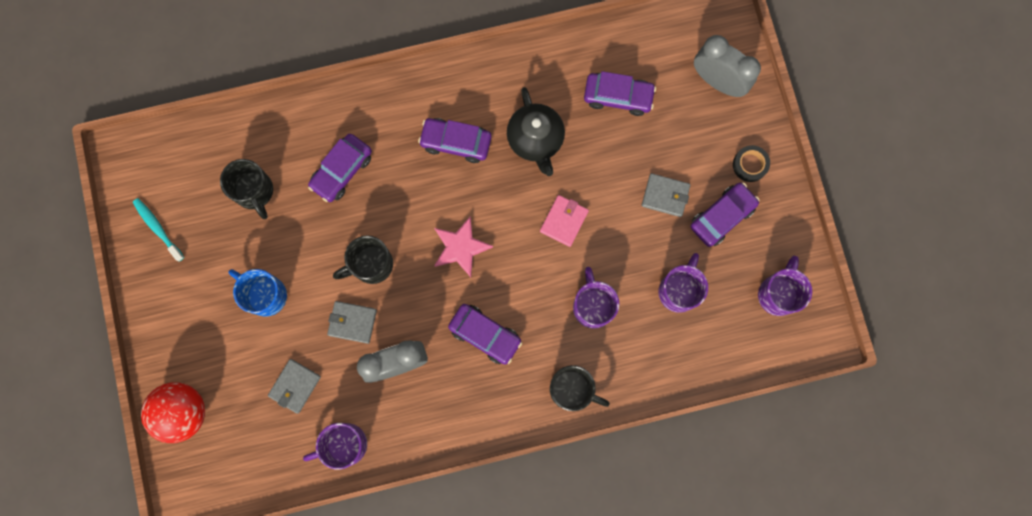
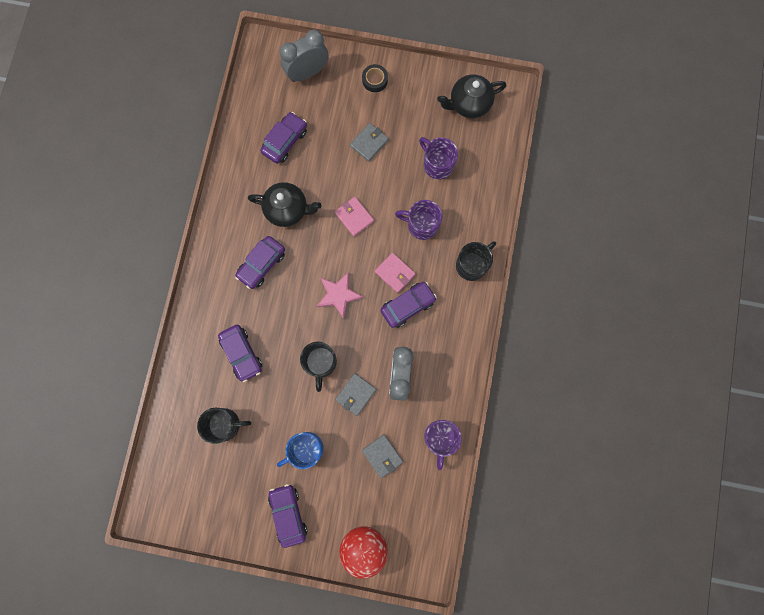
camera: 65 degrees left, 0 degrees up
(158, 228) = (217, 509): turquoise toothbrush -> none
(518, 301) = (395, 273): none -> pink wallet
(722, 217) = (401, 114): purple car -> purple car (288, 514)
(778, 294) = (469, 104): purple mug -> black teapot

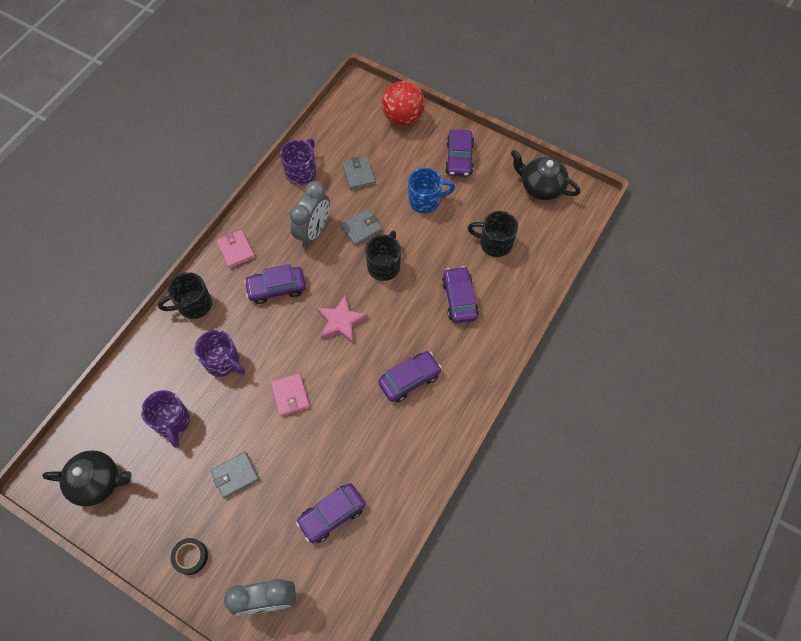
camera: 160 degrees left, 15 degrees down
(287, 209) = (360, 430): black teapot -> black teapot (541, 187)
(395, 273) = (274, 323): pink wallet -> pink wallet (236, 250)

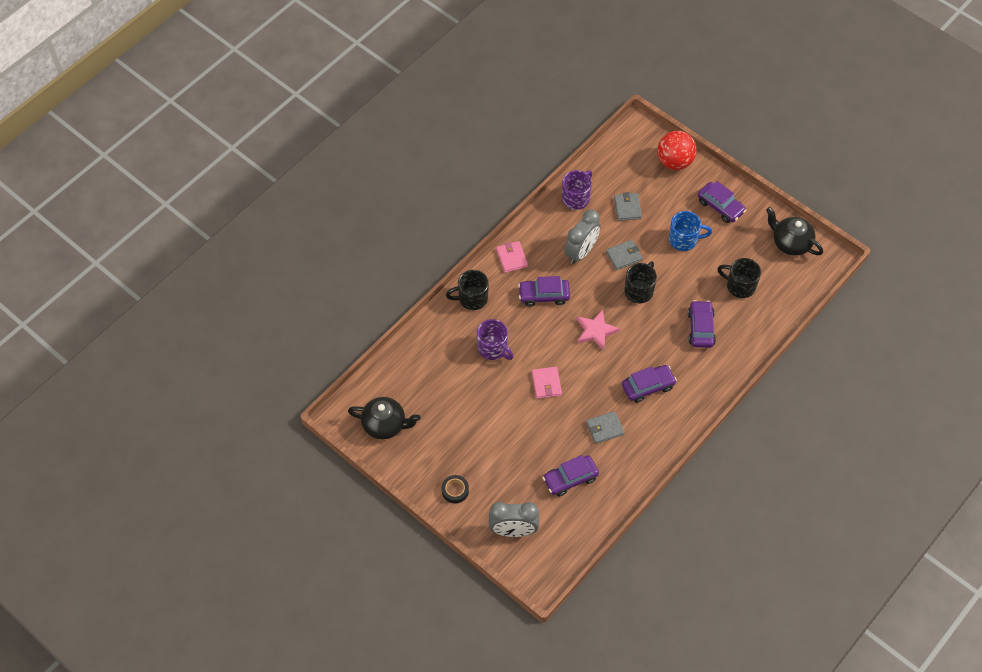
camera: 10 degrees right, 5 degrees down
(172, 422) = (447, 389): purple mug -> none
(235, 475) = (495, 437): grey wallet -> grey wallet (604, 428)
(459, 158) = (720, 206): purple car -> purple car turned 60 degrees counterclockwise

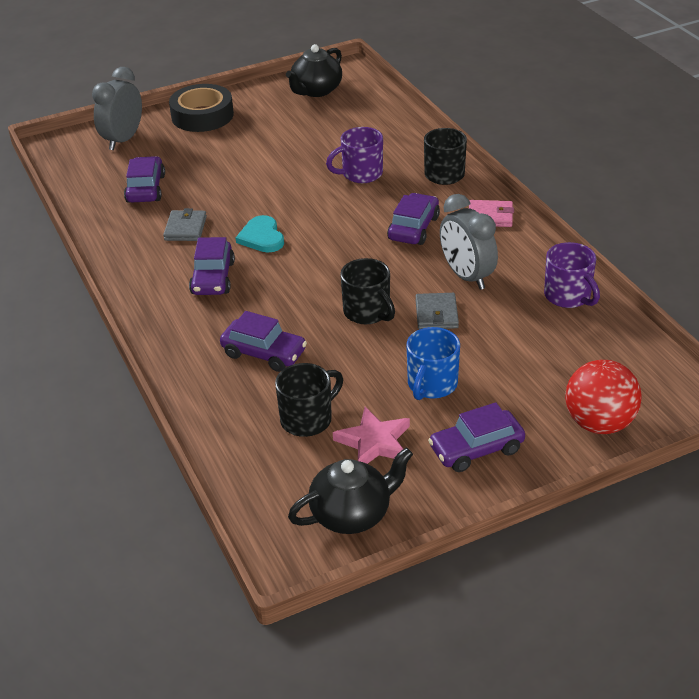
camera: 115 degrees right, 20 degrees down
(455, 490) = (202, 115): black tape -> black tape, size x1.94
(546, 384) = (282, 201): pink wallet -> none
(593, 378) = (262, 237): none -> turquoise heart
(596, 331) = (329, 257): pink star -> pink star (374, 442)
(627, 208) = (525, 342): grey wallet -> none

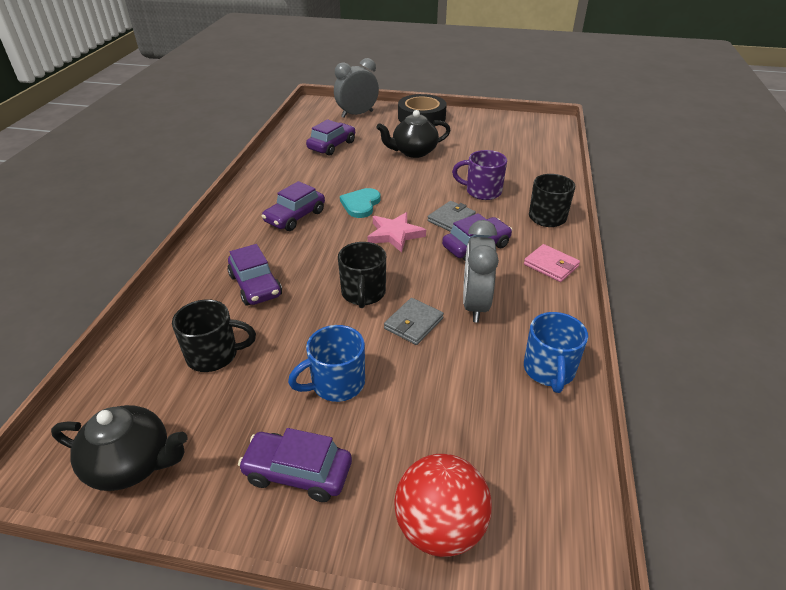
camera: 35 degrees right, 0 degrees up
(185, 228) = (322, 178): grey wallet -> grey wallet (451, 219)
(316, 90) = (515, 128): black teapot -> black teapot (413, 152)
(374, 442) = (231, 407): pink star -> pink star (395, 234)
(568, 296) = (549, 370): purple mug -> blue mug

